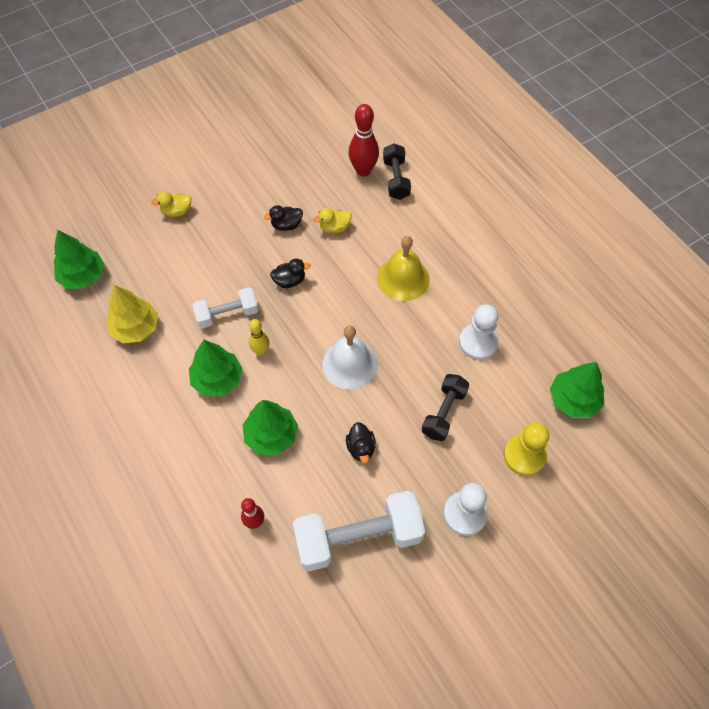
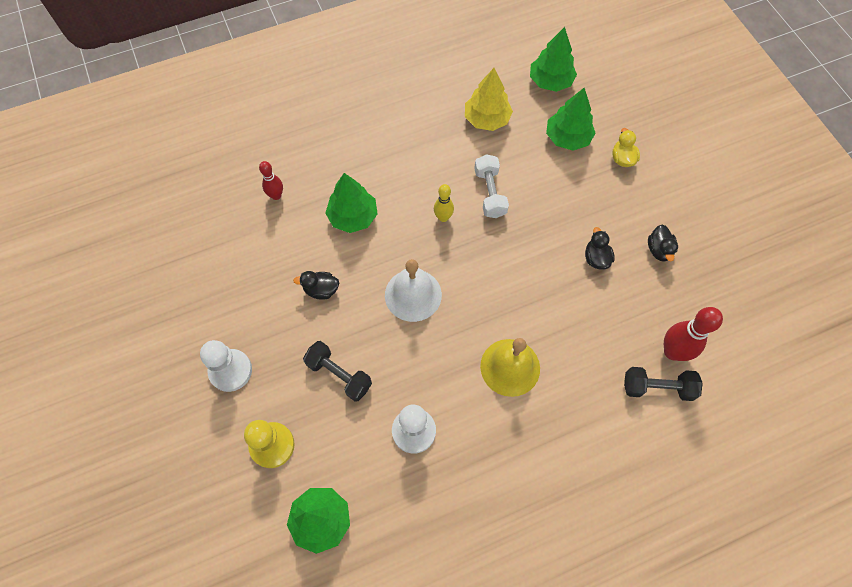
camera: 100 degrees right, 5 degrees up
(217, 379) = (420, 179): green tree -> green tree (567, 138)
(289, 281) = (522, 252): black duck -> black duck (659, 250)
(334, 228) = (588, 306): yellow duck -> none
(358, 538) = (237, 274): white dumbbell -> none

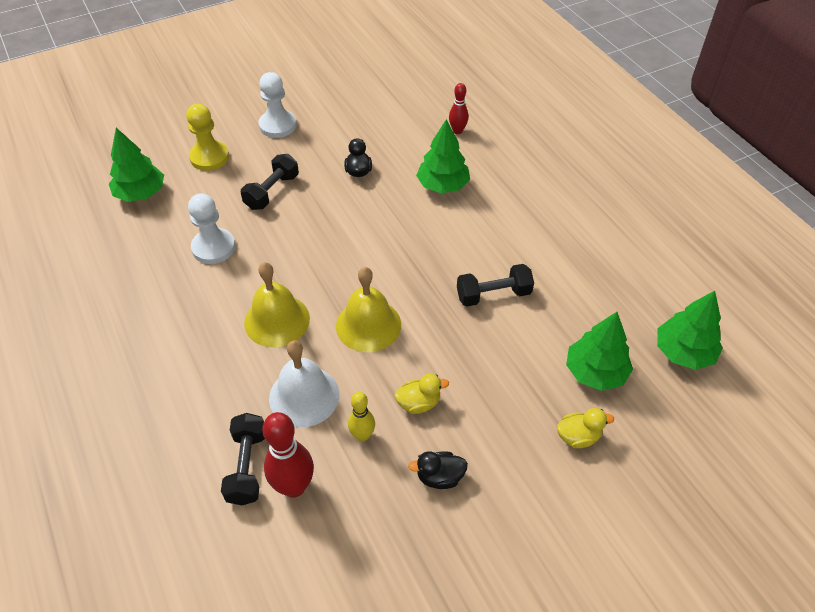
camera: 85 degrees right, 15 degrees down
(413, 295) = (357, 237): white bell -> white bell (304, 396)
(443, 217) = (453, 255): yellow bowling pin -> yellow bowling pin (362, 435)
(486, 119) = (599, 287): yellow tree -> none
(489, 193) = (493, 294): white dumbbell -> black dumbbell
(518, 291) = (368, 325): none -> yellow bell
(596, 258) = (419, 403): black duck -> yellow duck

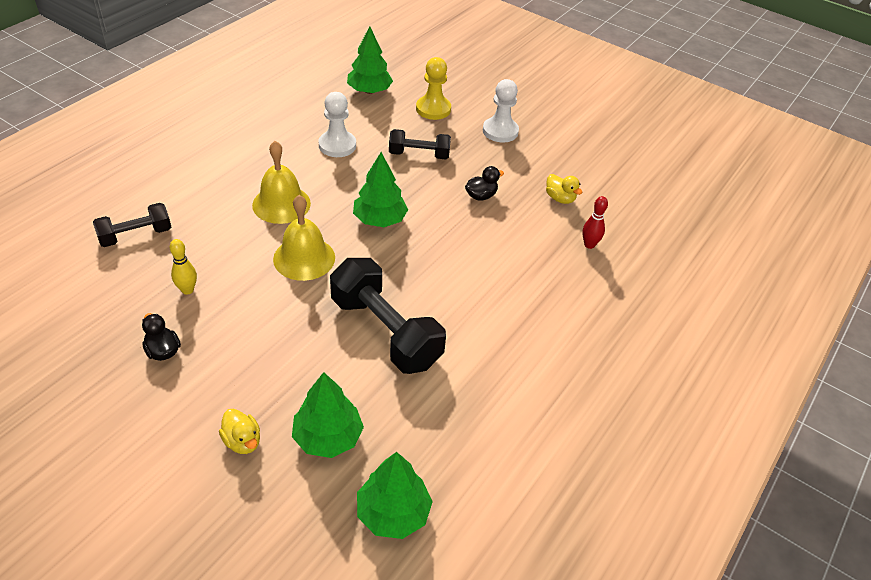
camera: 60 degrees right, 5 degrees down
(294, 486) = (126, 266): red bowling pin -> none
(304, 396) = (213, 244): white bell -> none
(419, 403) = (234, 315): yellow duck -> yellow duck (560, 198)
(442, 185) = (504, 256): green tree -> green tree (380, 219)
(493, 294) = (385, 332): black dumbbell -> black dumbbell, size x1.74

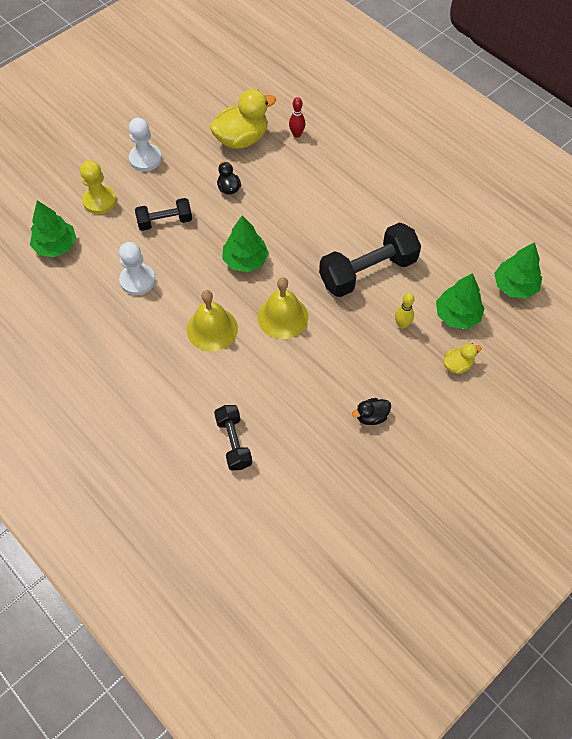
camera: 75 degrees left, 15 degrees up
(187, 290) = (307, 400): yellow bowling pin -> yellow bowling pin (402, 324)
(419, 154) = (165, 221): black dumbbell -> black dumbbell turned 60 degrees clockwise
(560, 198) = (242, 139): yellow duck -> yellow duck, size x2.05

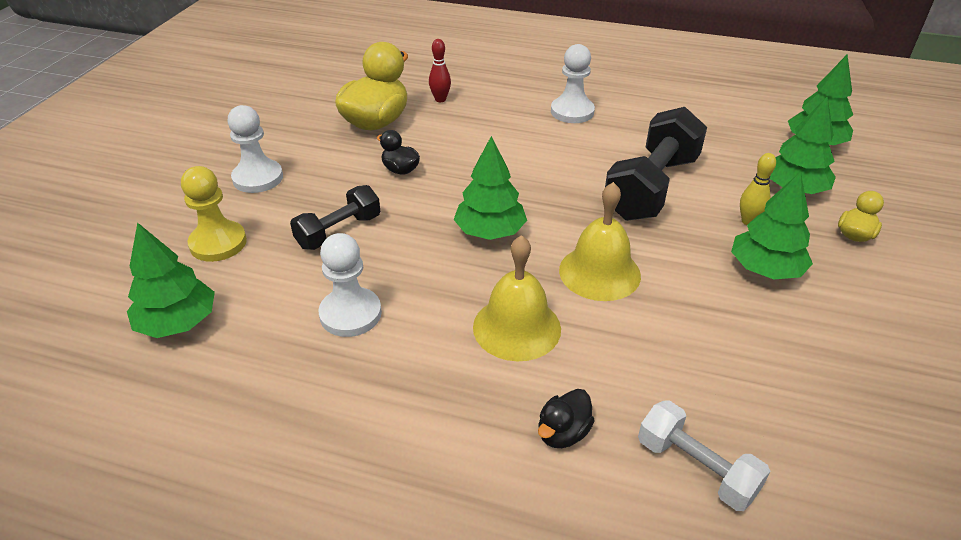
camera: 30 degrees left, 20 degrees down
(233, 442) = (696, 468): black dumbbell -> white dumbbell
(371, 416) = (833, 335): black duck -> black duck (563, 433)
(375, 184) = (572, 112): none -> white pawn
(377, 360) = (765, 269): none -> green tree

